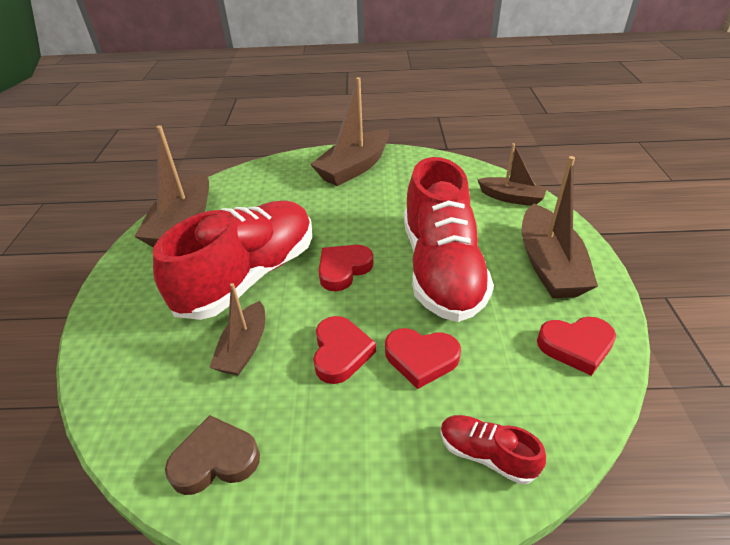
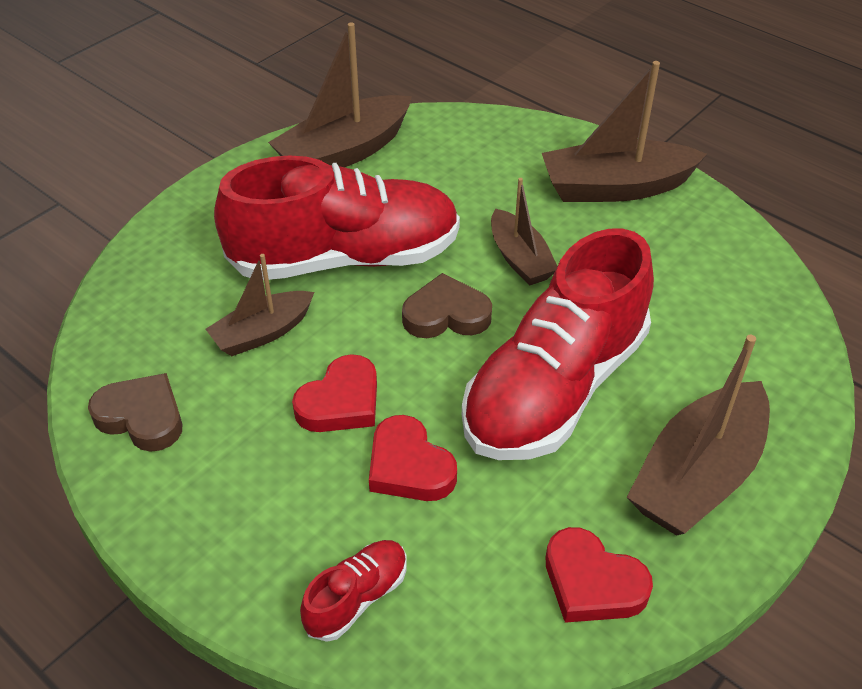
camera: 40 degrees right, 5 degrees up
(343, 269) = (446, 314): red heart -> brown heart
(486, 454) = (357, 598): red shoe -> red shoe turned 60 degrees clockwise
(511, 198) = (776, 358): brown boat -> brown boat (520, 259)

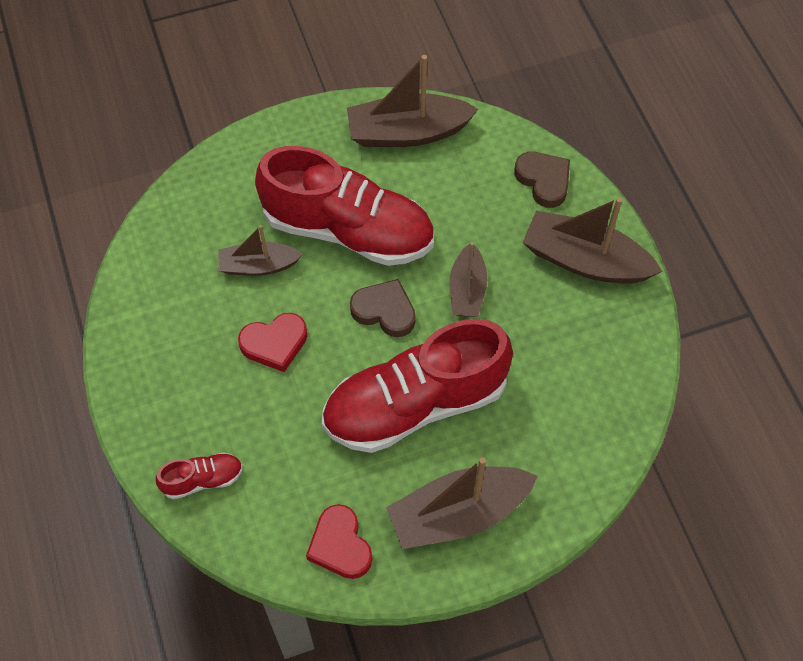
camera: 30 degrees right, 15 degrees up
(142, 417) = (152, 293): brown heart -> brown heart (543, 180)
(409, 466) = (286, 411): red heart -> none

